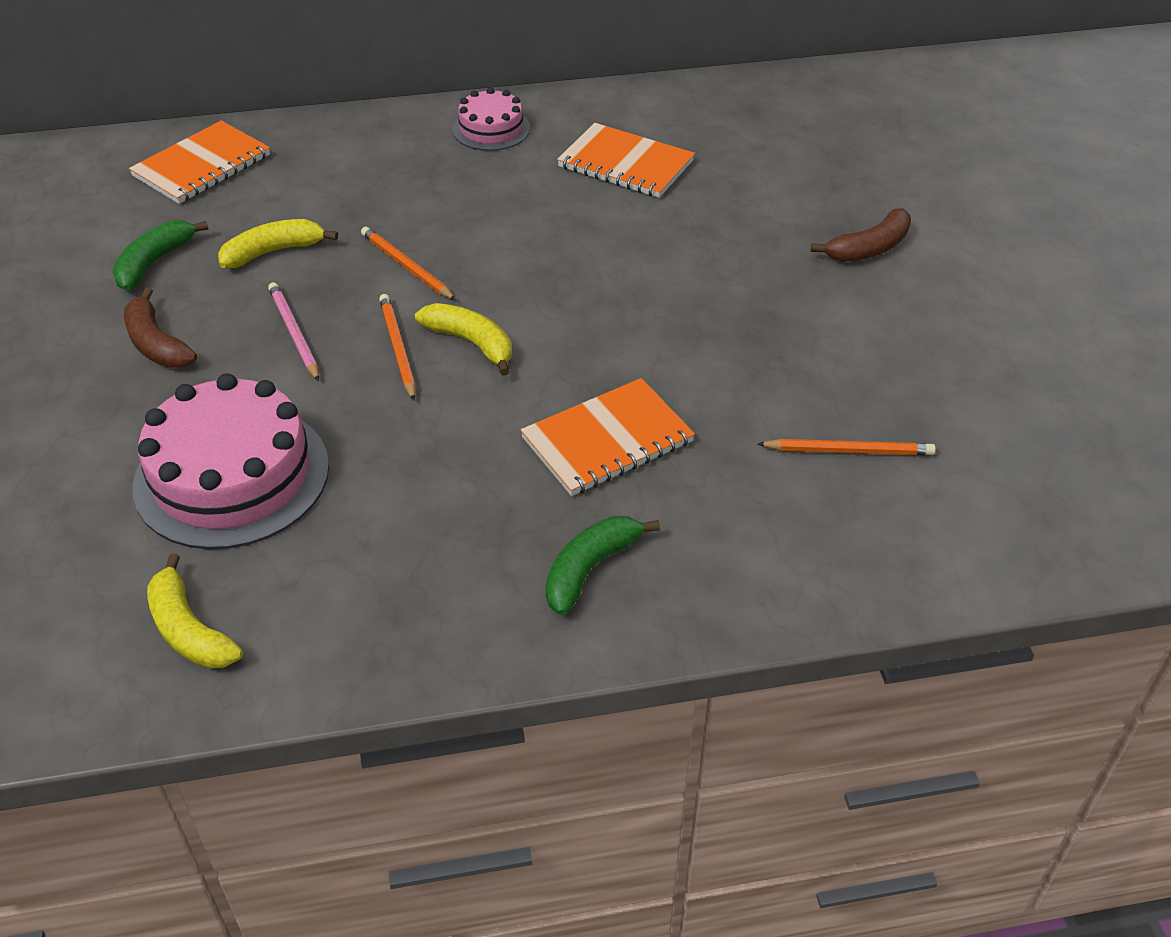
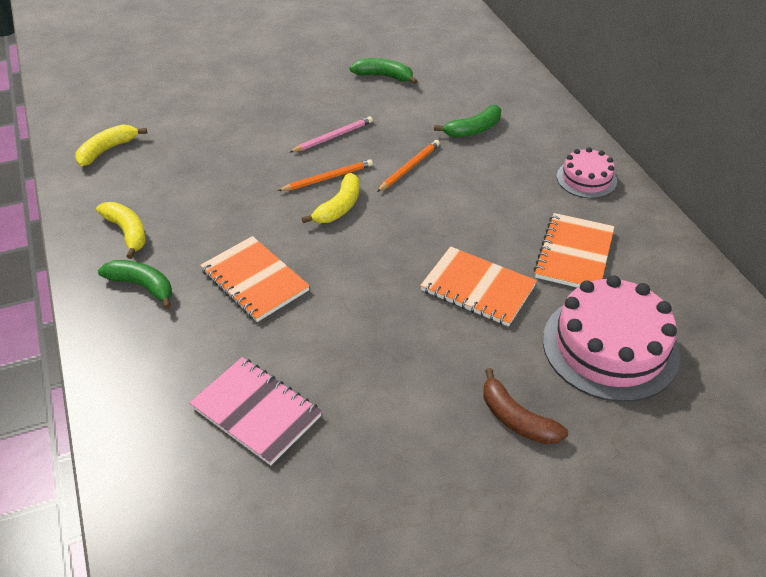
camera: 80 degrees right, 0 degrees up
(156, 344) = (314, 93): brown banana -> none
(202, 166) = (483, 71): orange notebook -> orange notebook (478, 288)
(232, 475) = (213, 140): pink cake -> pink cake (610, 347)
(273, 252) = (407, 114): yellow banana -> yellow banana (127, 232)
(344, 197) = (473, 129): none -> green banana
(849, 450) = (256, 412): orange pencil -> pink notebook

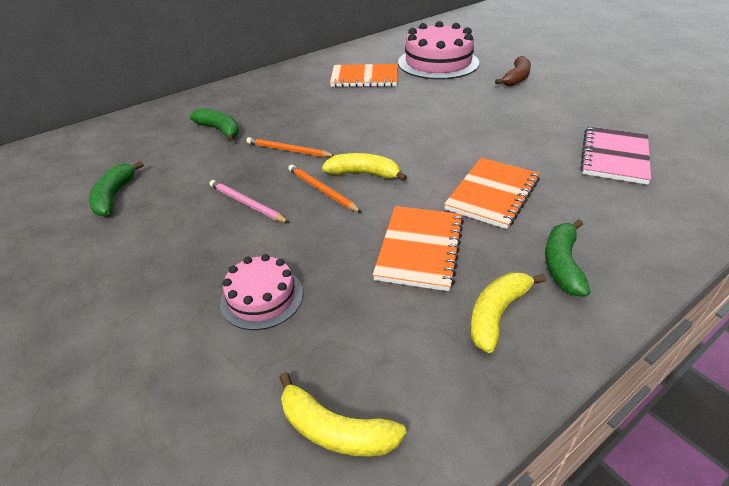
camera: 105 degrees left, 5 degrees down
(478, 288) = (421, 102): orange notebook -> orange notebook (419, 249)
(586, 179) = (278, 82): pink cake -> pink cake (262, 297)

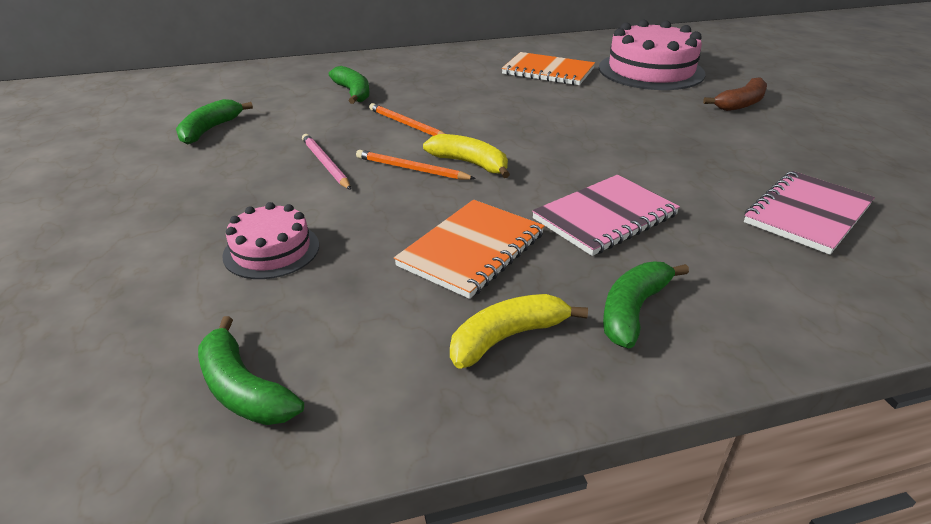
camera: 20 degrees right, 5 degrees down
(322, 190) = (411, 169): orange pencil -> orange pencil turned 45 degrees counterclockwise
(335, 430) = (243, 389): yellow banana -> green banana
(492, 194) = (605, 217): orange notebook -> pink notebook

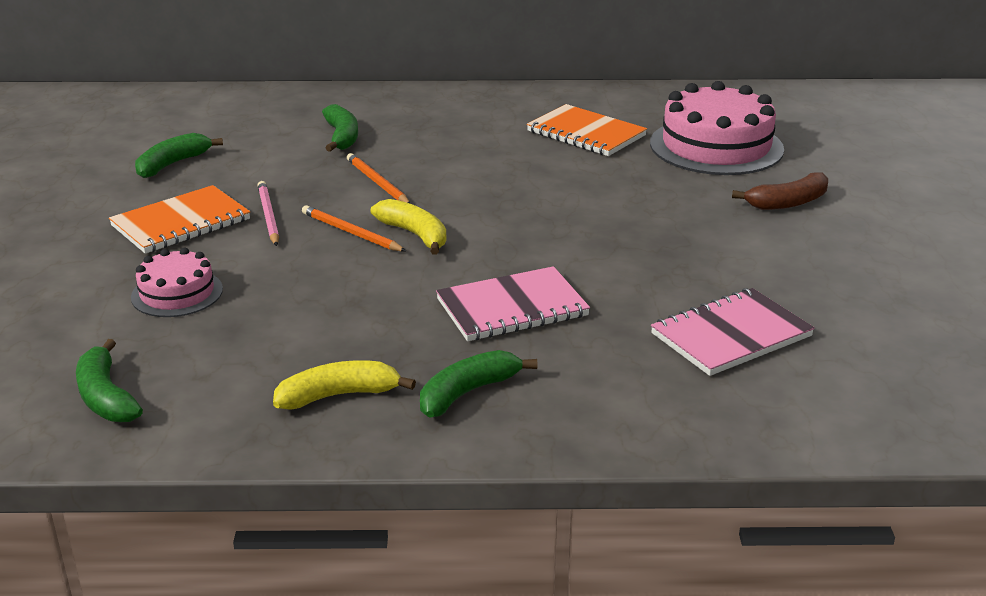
camera: 15 degrees right, 5 degrees down
(471, 250) = (358, 319): orange notebook -> orange notebook (181, 223)

